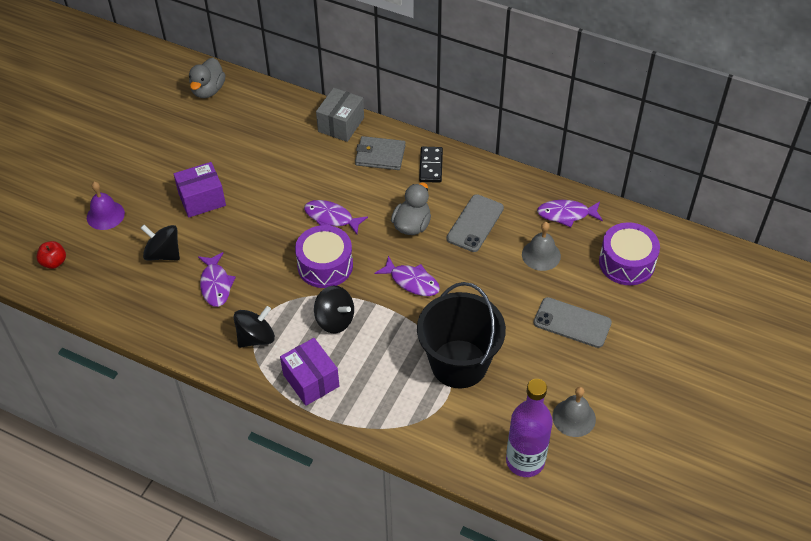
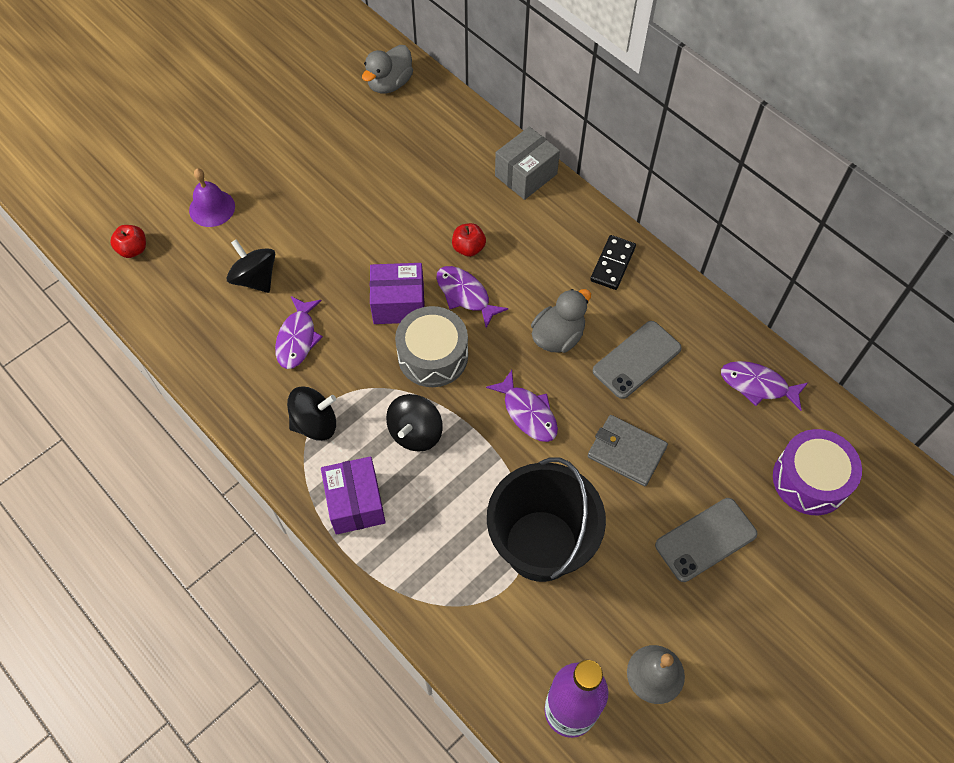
camera: 20 degrees right, 10 degrees up
(202, 199) = (326, 222): purple box -> purple box (398, 304)
(320, 186) = (468, 248): none -> red apple
(325, 265) = (433, 356): purple drum -> grey drum
(335, 320) = (415, 432): black spinning top -> black spinning top turned 60 degrees clockwise
(380, 155) = (556, 230): grey wallet -> grey wallet (626, 452)
(541, 255) = (703, 431): grey bell -> none
(572, 323) = (705, 539): grey phone -> grey phone turned 75 degrees counterclockwise

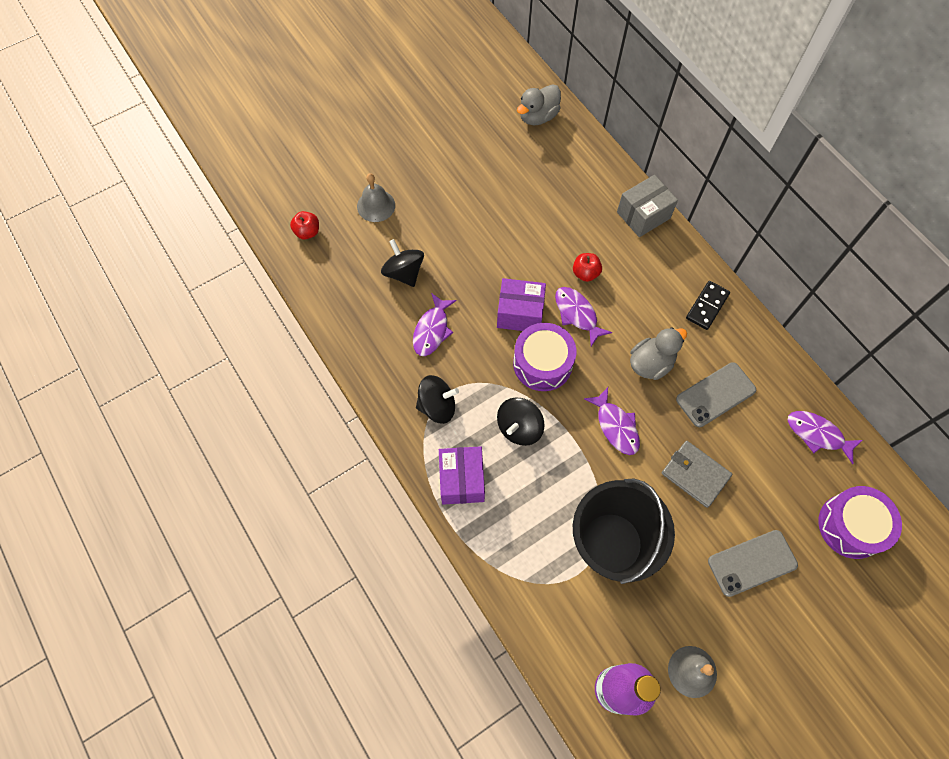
camera: 10 degrees right, 5 degrees up
(212, 208) = (376, 205): purple bell -> grey bell
(433, 356) = (542, 363): grey drum -> purple drum

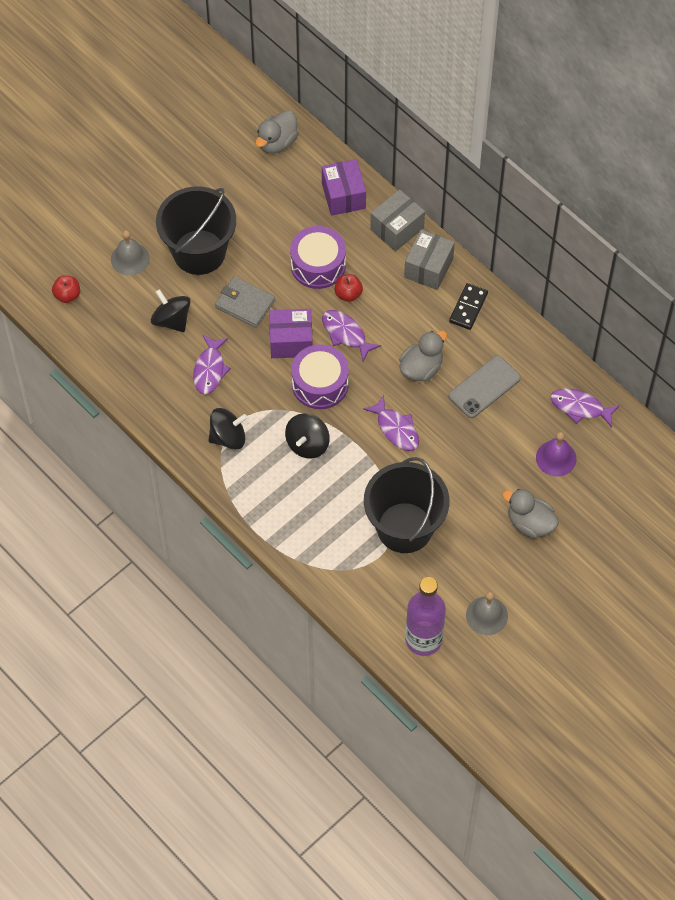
camera: 10 degrees left, 5 degrees down
(444, 209) = (199, 252): none -> black bucket
(462, 480) = (263, 497): purple box -> purple box (343, 196)
(670, 259) = (428, 268): none -> grey box
(695, 474) = (472, 459): grey wallet -> grey wallet (245, 304)
(752, 563) = (530, 523): grey phone -> grey duck
(787, 489) = (556, 458): none -> purple bell
(851, 526) = (614, 480): purple drum -> purple drum (318, 265)

